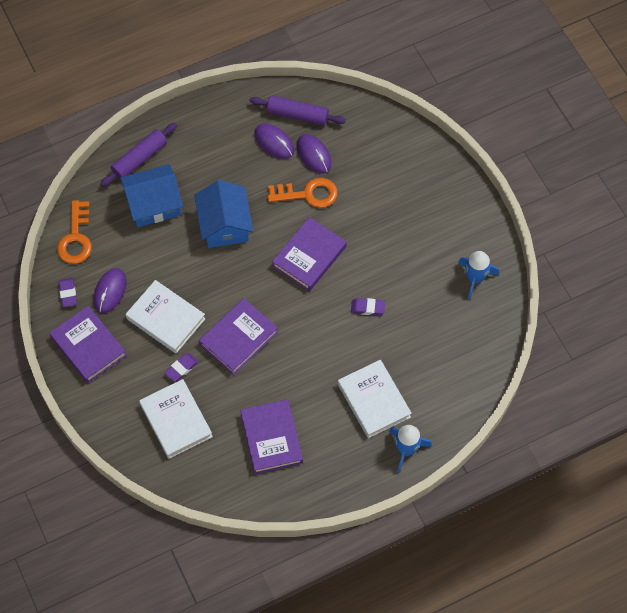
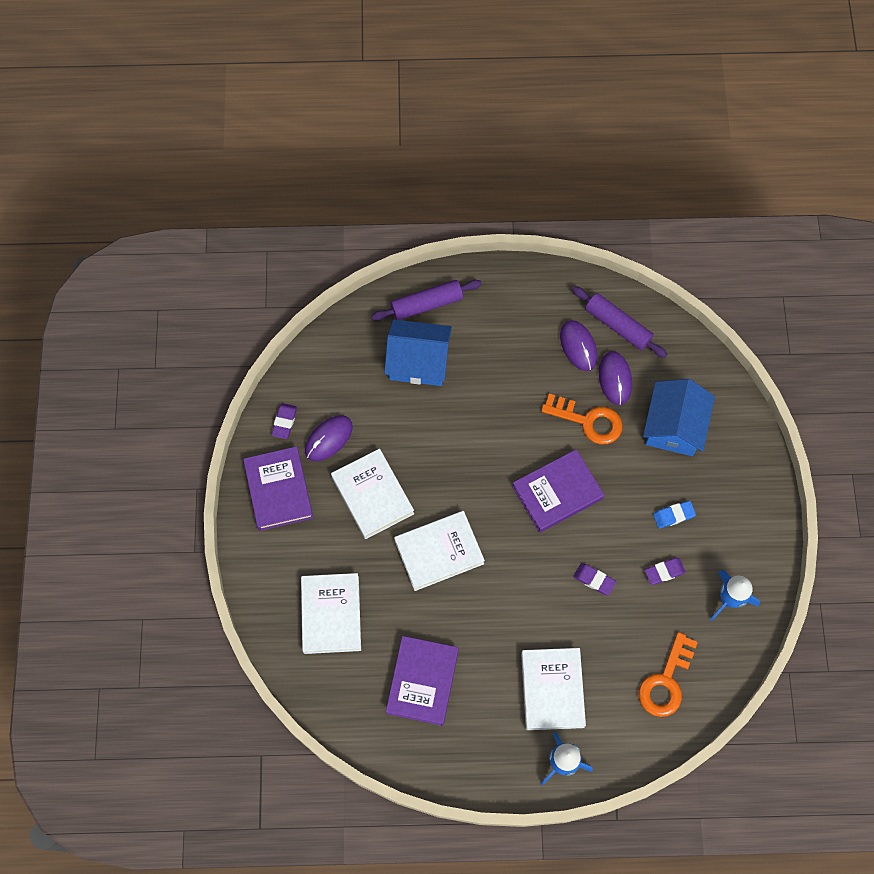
camera: 25 degrees right, 5 degrees up
(76, 238) = (320, 364): orange key -> orange key (666, 681)
(181, 368) = (363, 558): purple eraser -> purple eraser (664, 572)
(224, 224) = (482, 417): blue house -> blue house (674, 426)
(238, 338) = (439, 552): purple book -> white book
(405, 236) = (673, 515): none -> blue eraser

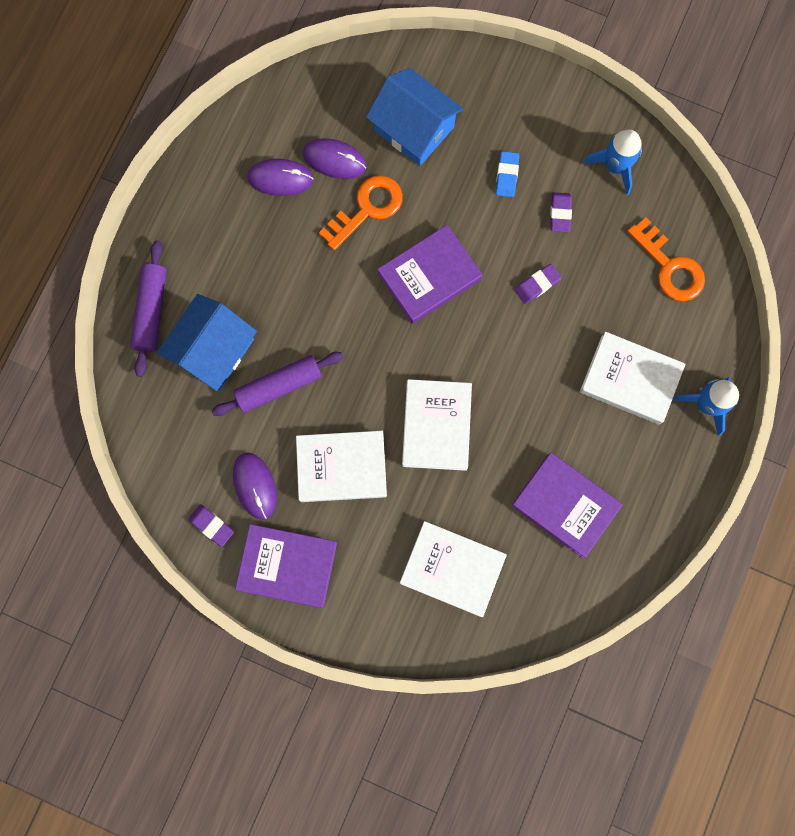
camera: 65 degrees left, 10 degrees up
(557, 493) = (429, 277): purple book -> purple book turned 60 degrees clockwise
(617, 326) = (277, 128): purple rolling pin -> purple rolling pin (279, 386)

